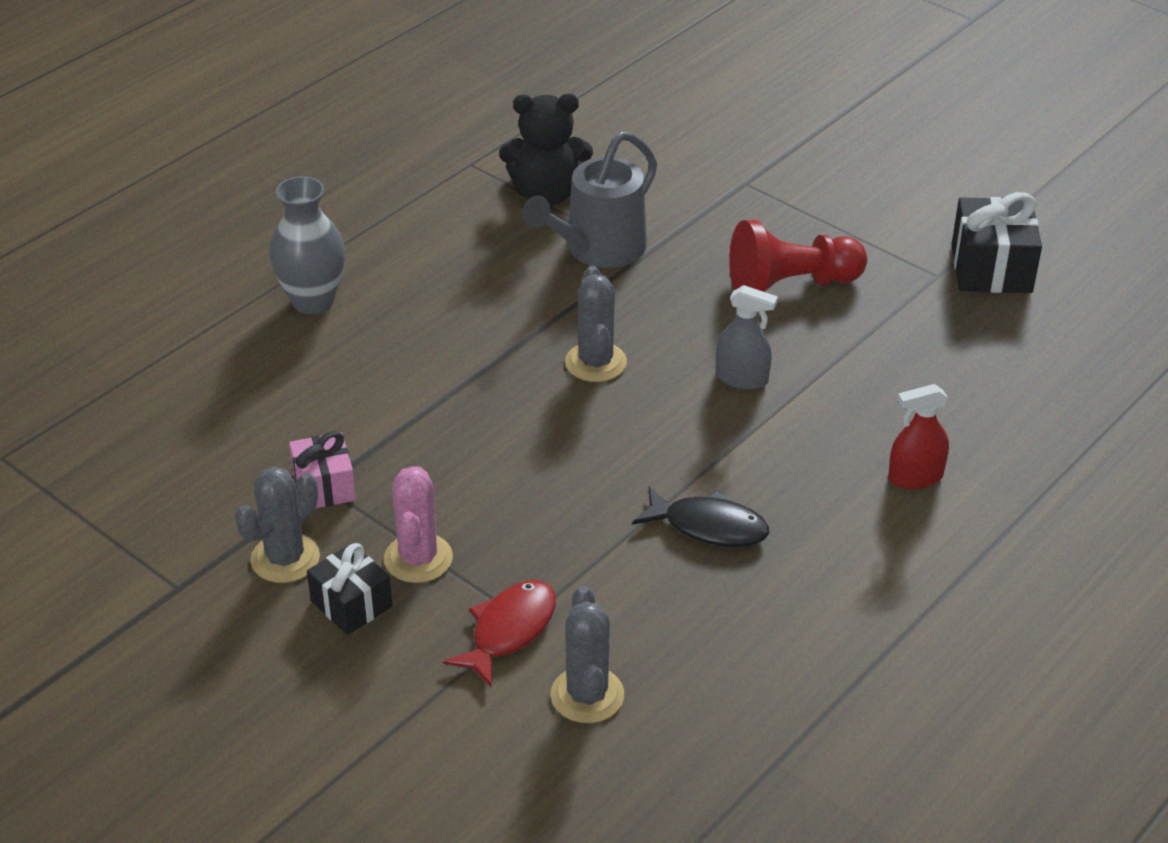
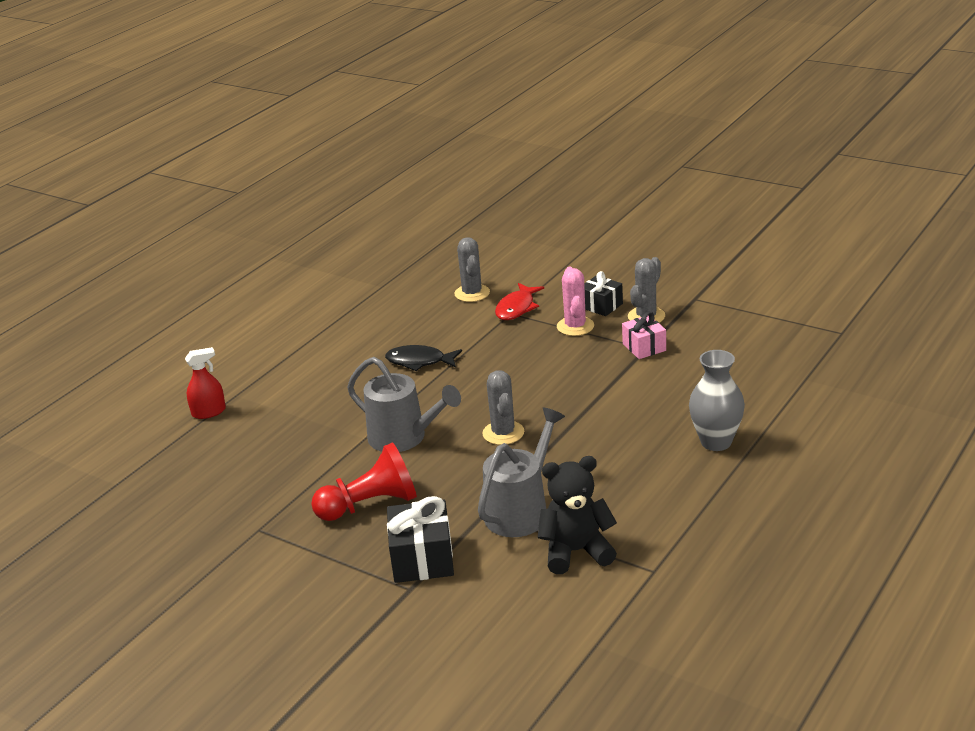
camera: 175 degrees right, 10 degrees down
(742, 378) = (404, 438): grey spray bottle -> grey watering can
(915, 477) = (298, 401): red spray bottle -> red spray bottle (209, 412)
(991, 268) = (214, 542): black gift -> black gift (422, 559)

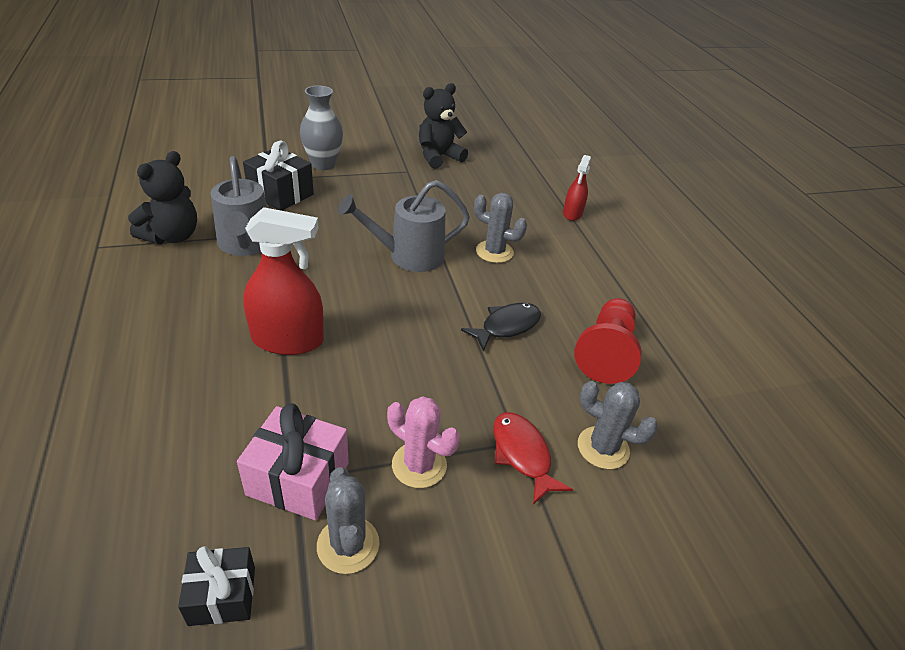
camera: 125 degrees right, 10 degrees up
(195, 533) = (438, 157): none -> black teddy bear
(370, 505) = (360, 207): red pawn -> red pawn (606, 352)
(503, 433) = (334, 295): grey cactus -> grey cactus (494, 252)
(573, 416) = (288, 340): none -> red spray bottle
(601, 306) = (430, 528): black gift -> black gift (222, 595)
(644, 347) = (298, 478): pink gift -> pink gift, size x1.54
(716, 442) = (107, 381): grey vase -> grey vase (323, 164)

